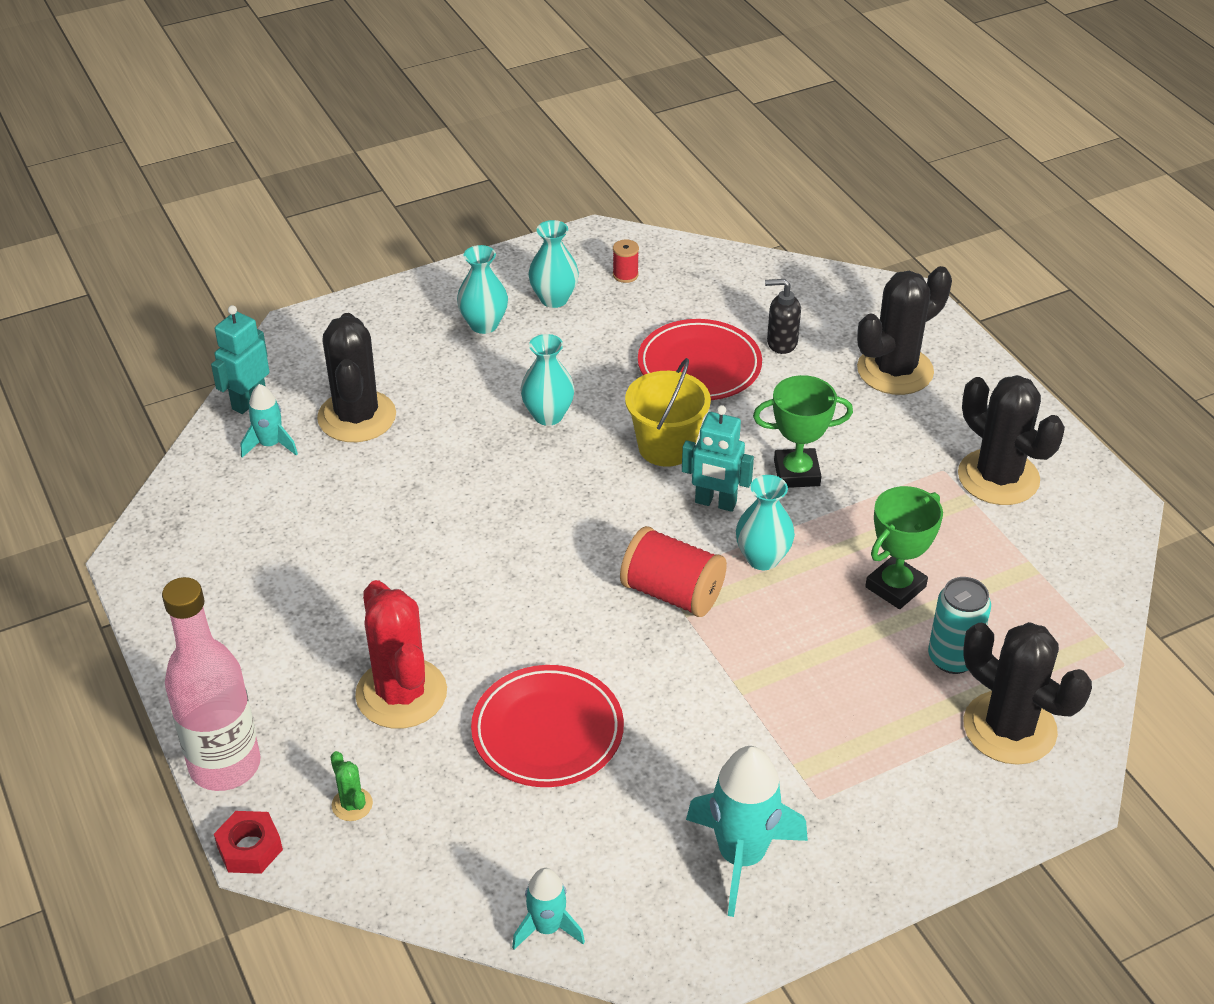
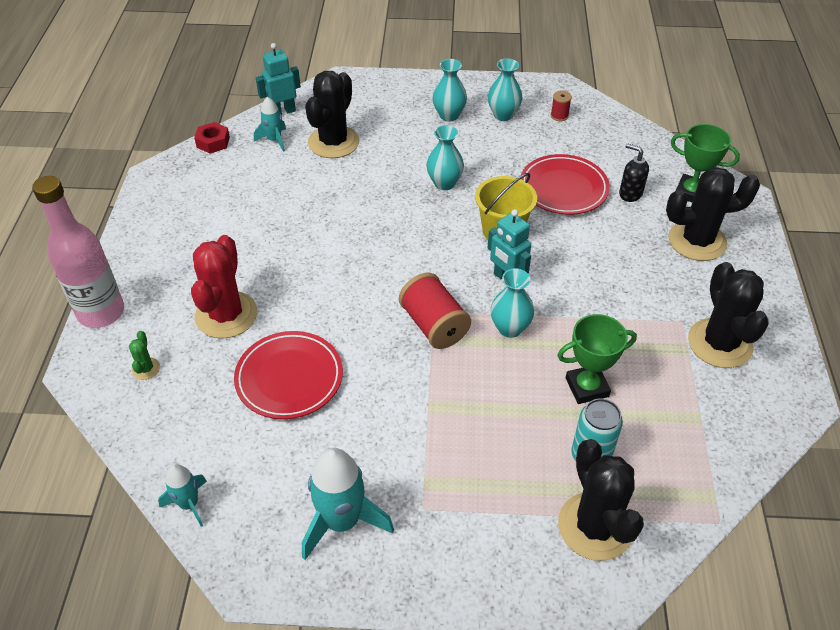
camera: 30 degrees right, 5 degrees up
(250, 848) = (73, 367): red nut -> red nut (213, 142)
(796, 473) = (576, 282): green trophy -> green trophy (691, 193)

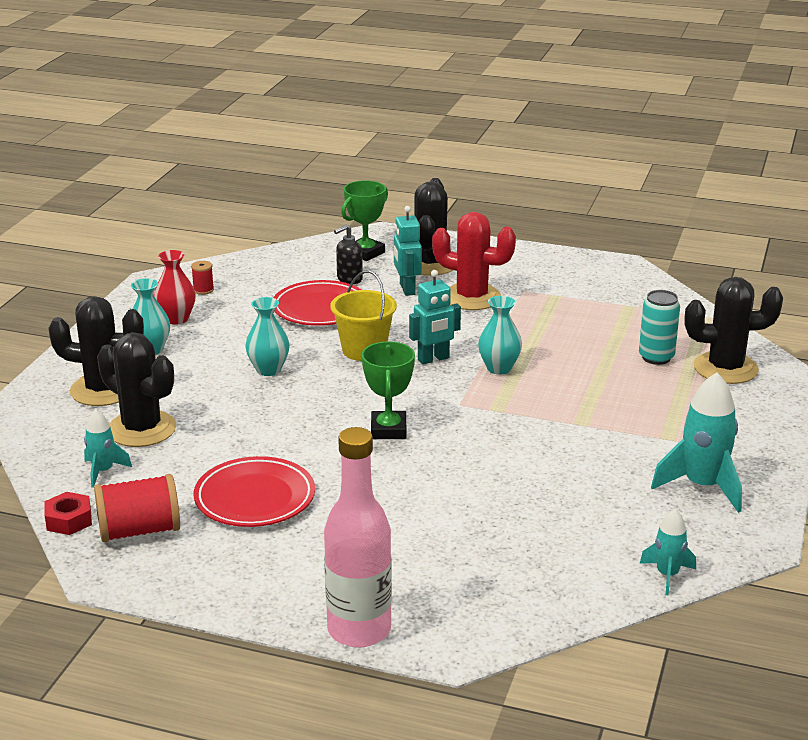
camera: 75 degrees left, 20 degrees down
(146, 369) = (470, 596): green cactus -> none
(226, 315) = (407, 532): red cactus -> red cactus (472, 297)
(283, 112) = (46, 459): turquoise robot -> turquoise robot (407, 289)
(289, 378) = (519, 498): red plate -> red plate (255, 498)
(434, 325) = (478, 406): red spool -> red spool (139, 531)
(503, 115) = (176, 319): turquoise vase -> red vase
(587, 387) = (582, 345): green trophy -> green trophy (388, 430)
(720, 343) = (554, 281): black cactus -> black cactus (103, 390)

